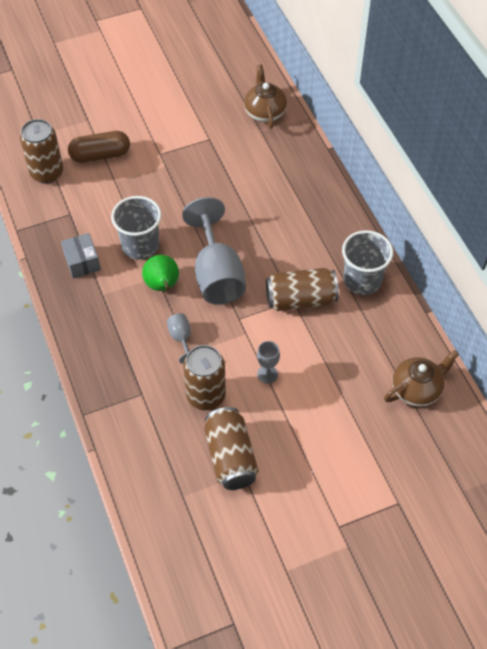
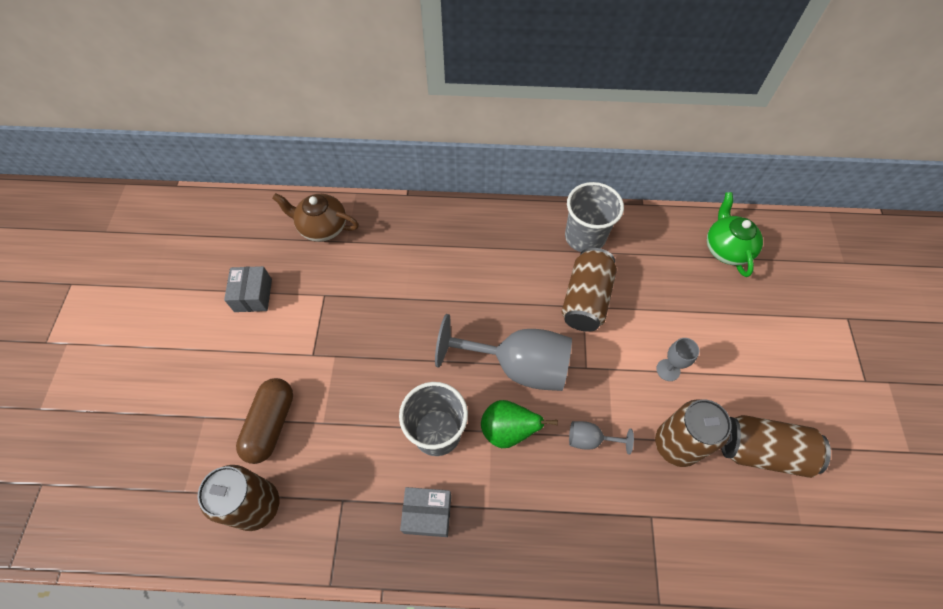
camera: 65 degrees left, 5 degrees up
(186, 101) = (253, 295): none -> grey box
(417, 389) = (726, 249): brown teapot -> green teapot

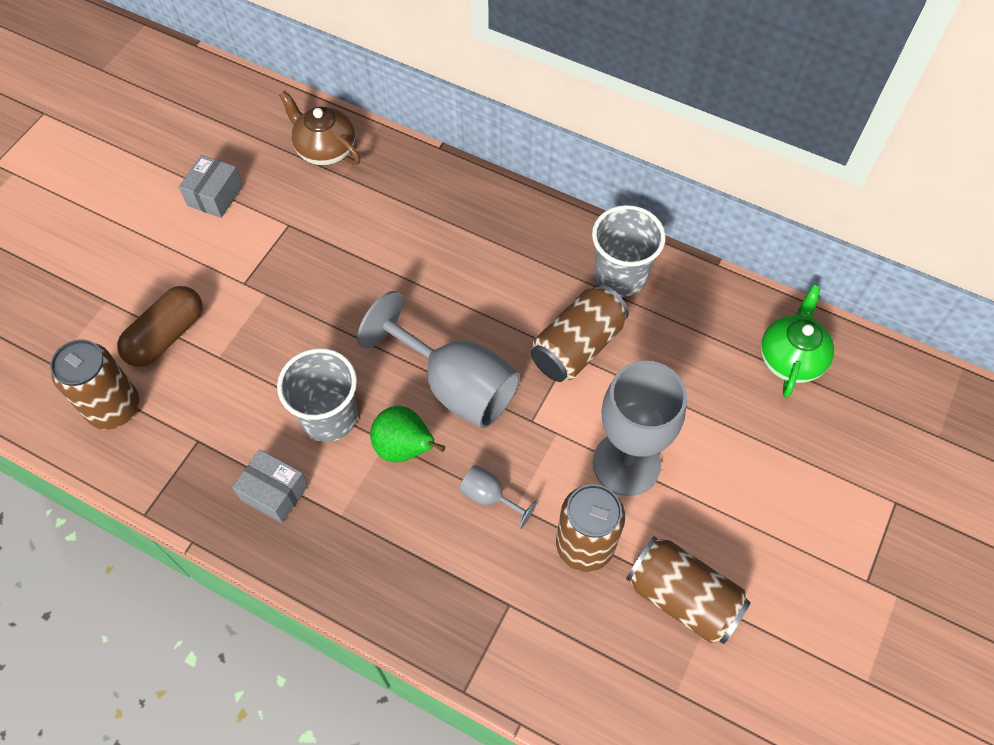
camera: 25 degrees right, 0 degrees up
(668, 370) = (626, 463): grey goblet -> grey goblet, size x2.25

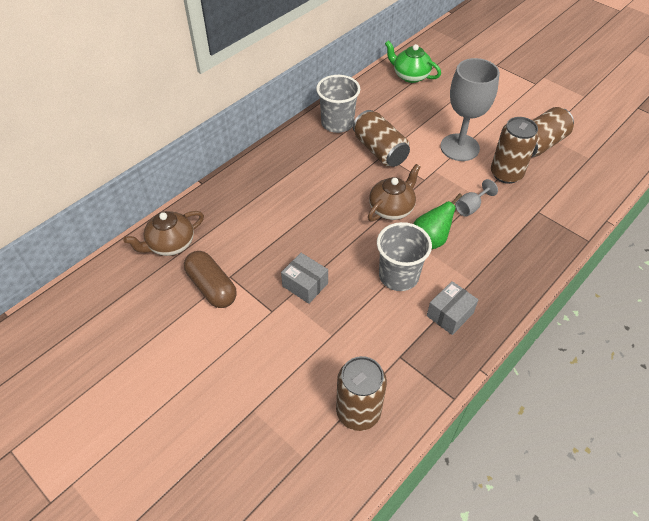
camera: 75 degrees left, 10 degrees down
(166, 336) = (302, 368): brown capsule -> brown capsule (212, 287)
(215, 196) = (180, 320): grey box -> grey box (305, 285)
(455, 385) = (391, 209): grey goblet -> brown teapot

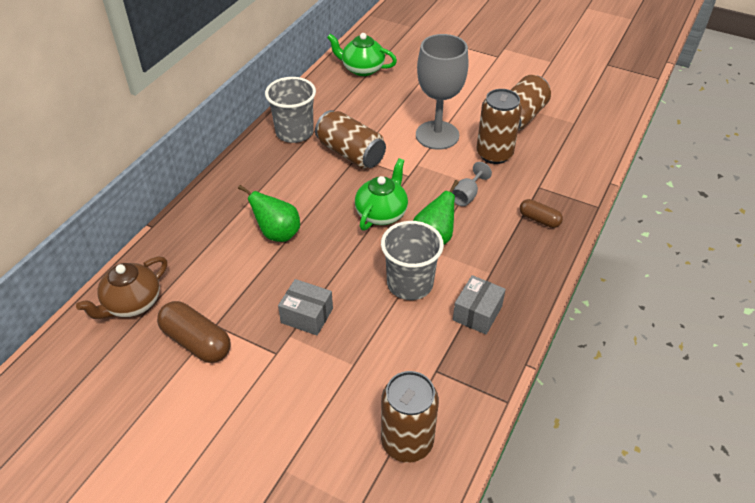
camera: 15 degrees left, 5 degrees down
(300, 209) = (277, 233): none -> green pear
(391, 209) = (381, 213): brown teapot -> green teapot
(530, 242) = (539, 219): none -> brown capsule

